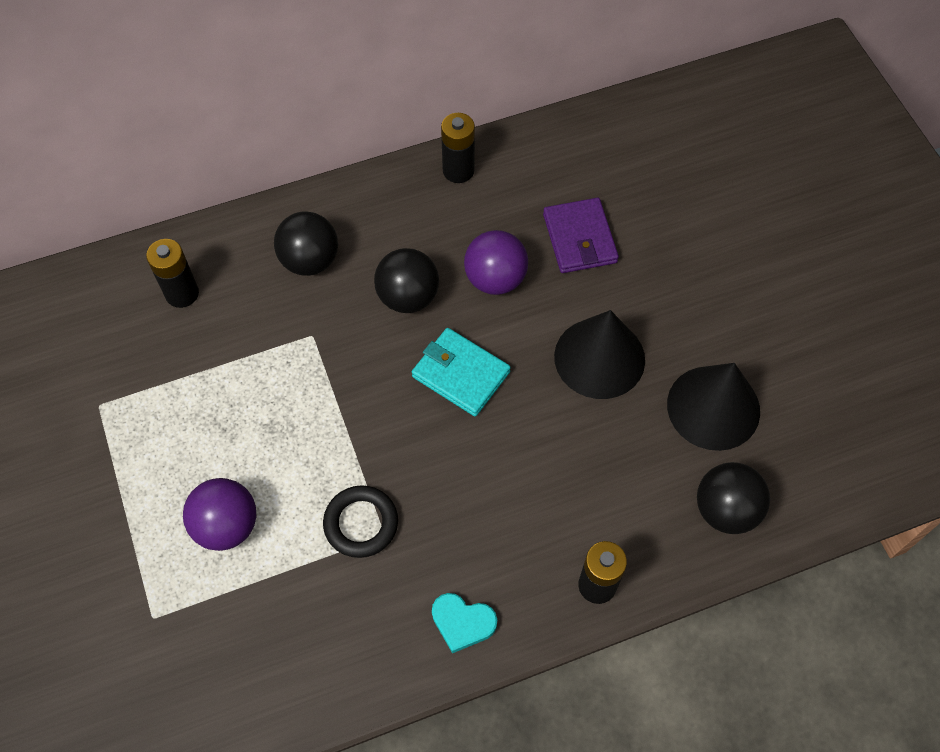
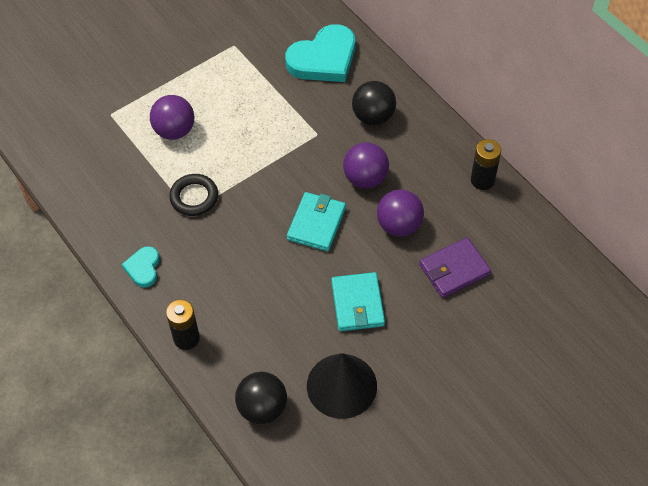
camera: 75 degrees right, 5 degrees down
(182, 293) = (323, 59): black battery -> turquoise heart
(408, 297) = (365, 178): black ball -> purple ball
(599, 358) = (357, 304): black cone -> turquoise wallet

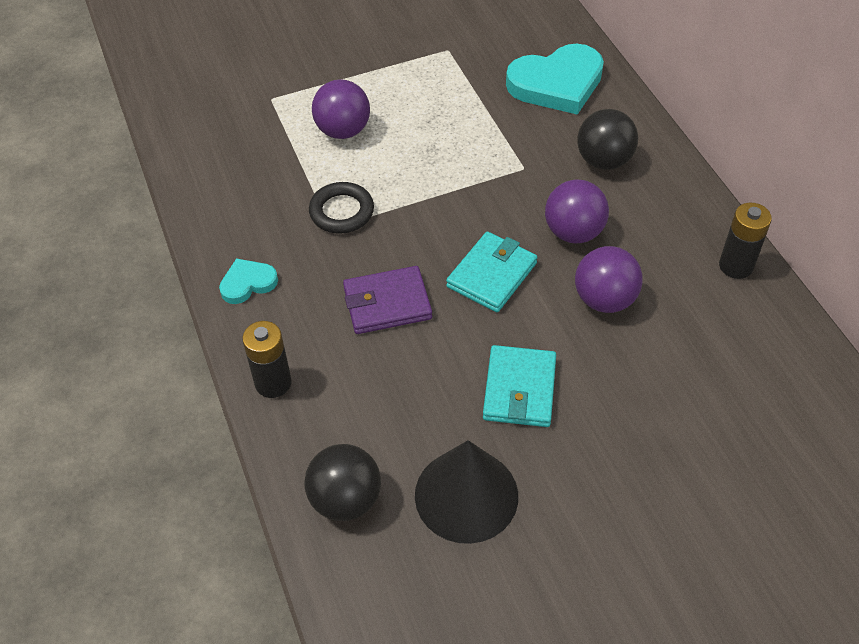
camera: 15 degrees right, 5 degrees down
(143, 268) = (248, 283): turquoise heart -> turquoise heart turned 45 degrees clockwise
(454, 270) = (669, 373): purple wallet -> purple wallet (387, 303)

